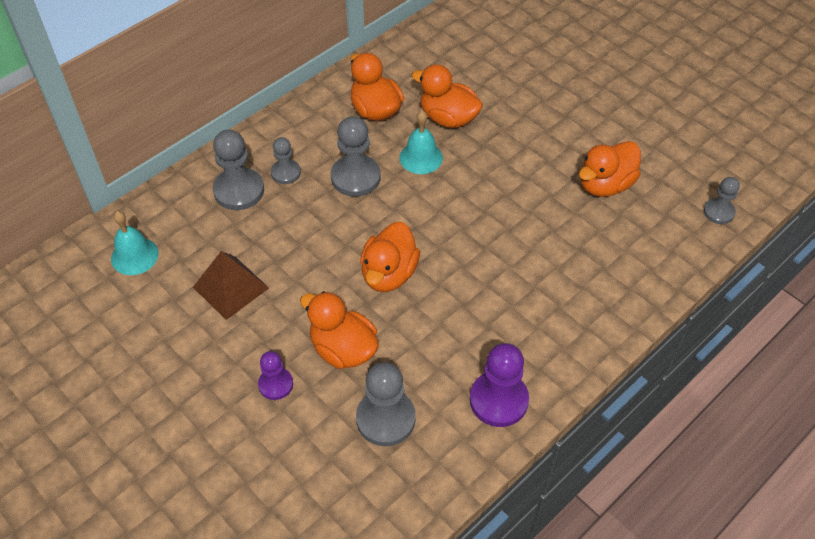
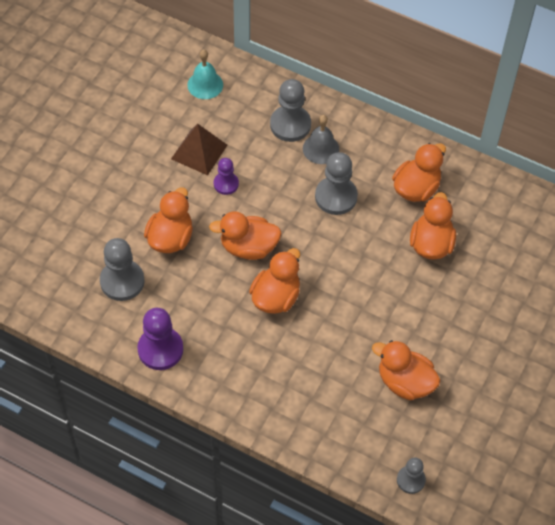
camera: 70 degrees right, 5 degrees up
(275, 384) = (128, 206): purple pawn -> purple pawn (226, 184)
(286, 173) = (321, 149): grey pawn -> grey bell
(421, 157) = (377, 236): turquoise bell -> none
(465, 266) = (276, 297): none -> orange duck

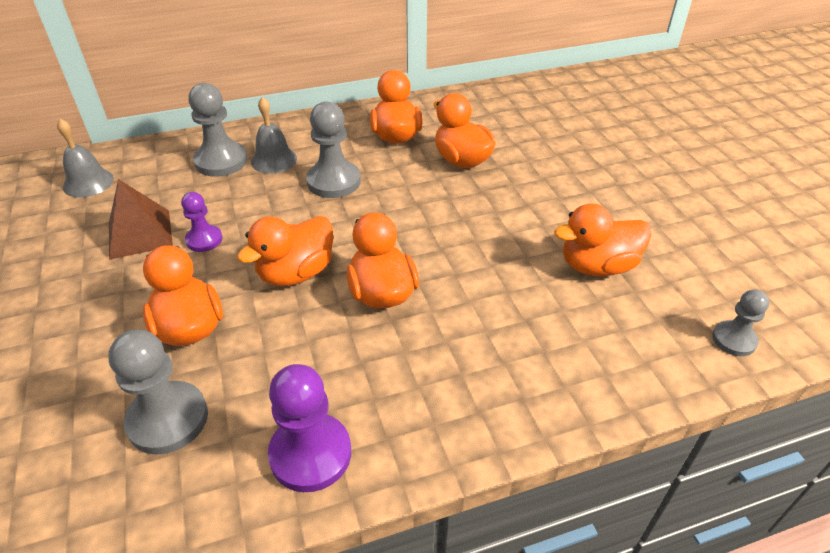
camera: 45 degrees left, 15 degrees down
(205, 85) = (88, 183): turquoise bell -> grey bell

